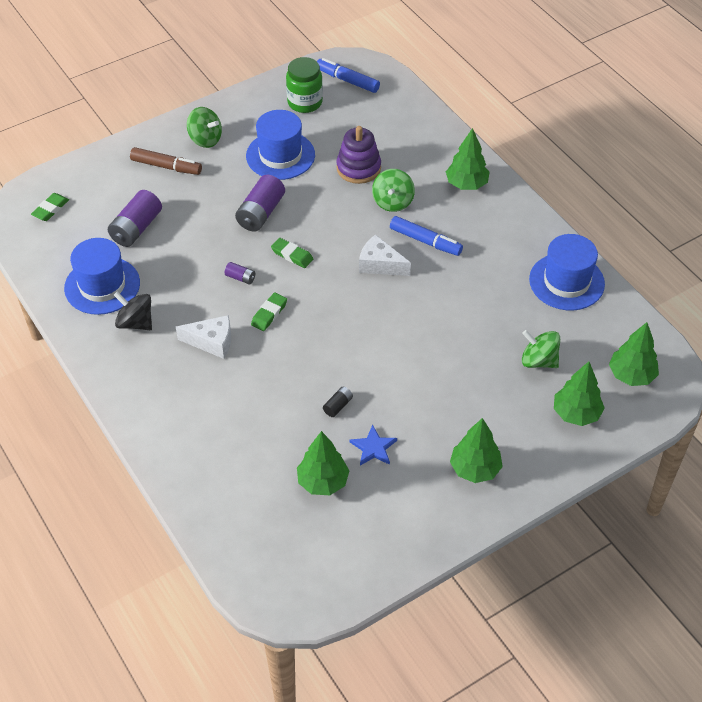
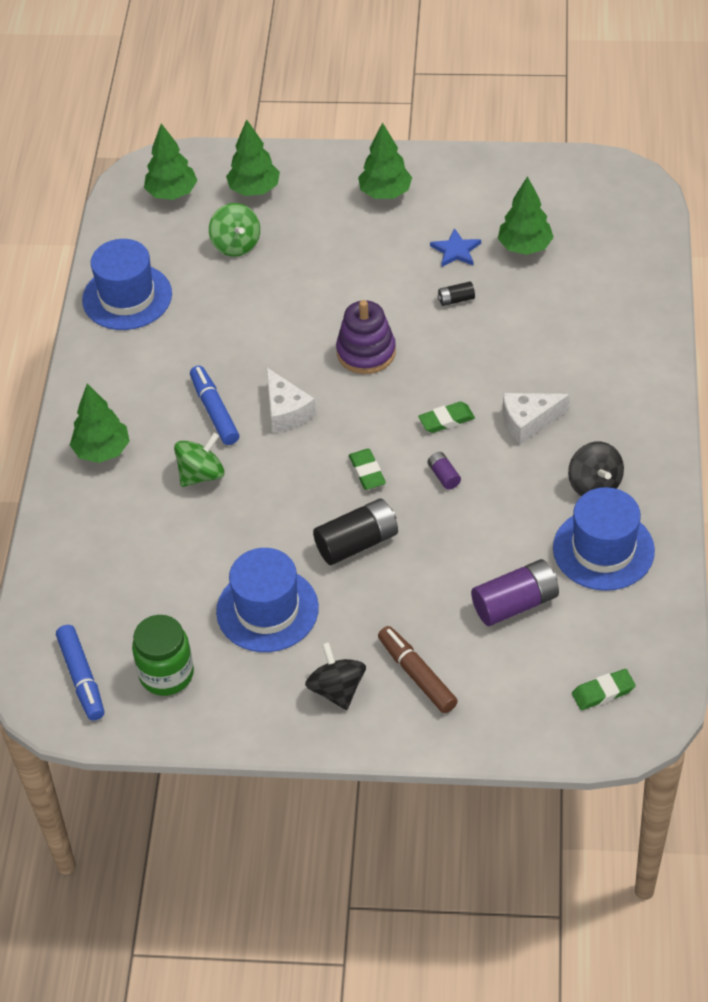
camera: 140 degrees left, 0 degrees up
(205, 139) = (337, 689): green spinning top -> black spinning top
(212, 342) = (528, 422): white cheese -> white cheese turned 60 degrees counterclockwise
(261, 213) = (357, 543): purple battery -> black battery
(358, 168) = (195, 539): purple stacking toy -> purple stacking toy (366, 352)

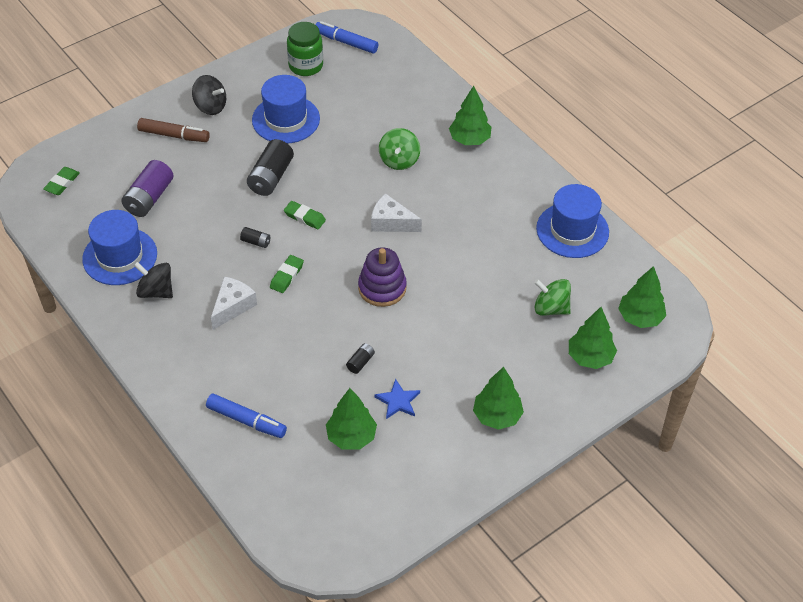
camera: 135 degrees right, 0 degrees up
(214, 411) = (433, 197): blue marker -> blue marker (246, 421)
(444, 476) = (256, 242): purple battery -> black battery

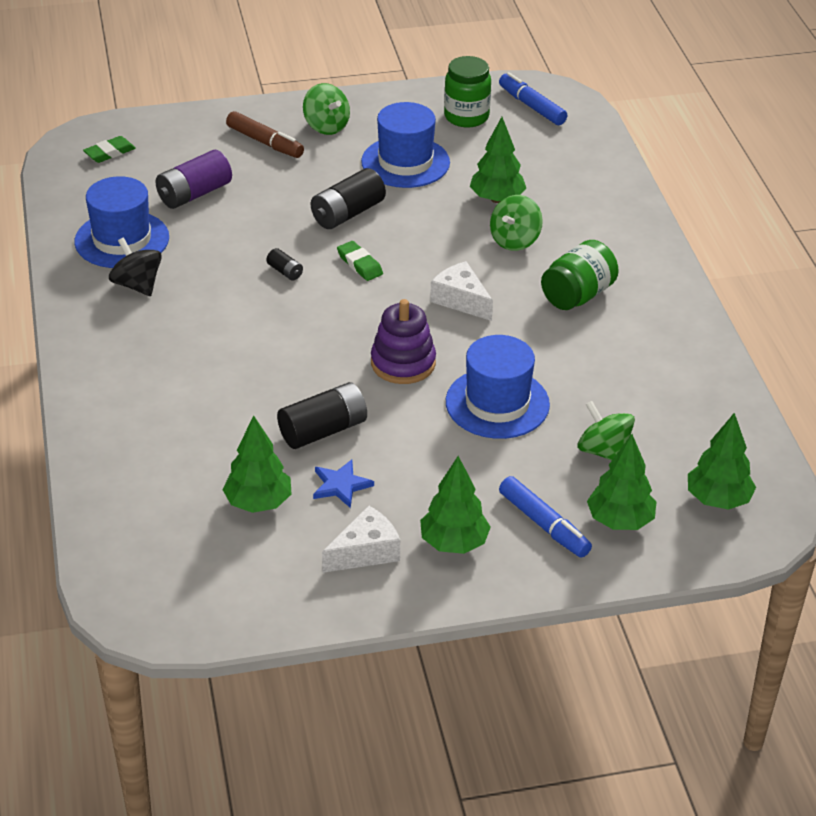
camera: 25 degrees right, 10 degrees down
(210, 106) = (326, 126): black spinning top -> green spinning top
(232, 306) = (213, 326): white cheese -> white cheese (365, 552)
(246, 421) = (148, 444): blue marker -> blue marker (544, 525)
(286, 276) = (297, 316): green eraser -> none
(360, 362) = (323, 430): black battery -> black battery, size x2.06
(466, 191) = (577, 295): none -> green jar
(469, 140) = (619, 244): green tree -> green tree (497, 199)
(572, 230) = (689, 377): blue hat -> blue hat (497, 403)

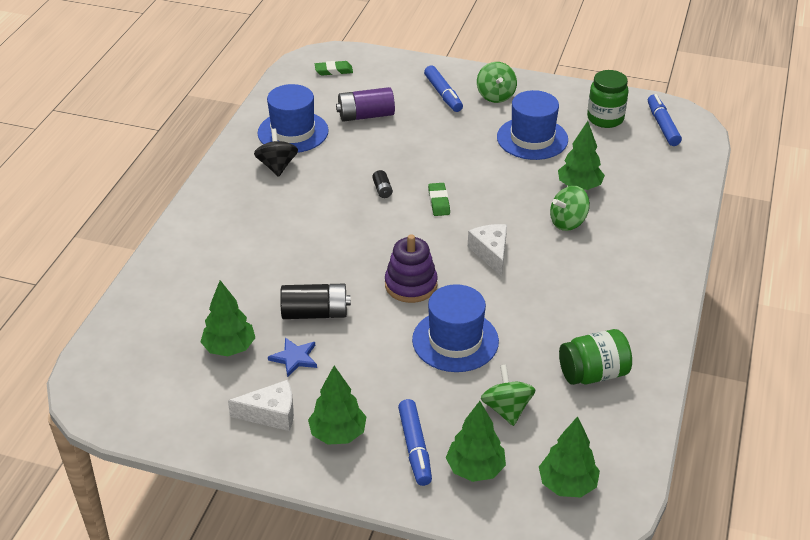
camera: 30 degrees right, 0 degrees up
(265, 142) = (443, 94): brown marker -> blue marker
(347, 213) = (460, 162): black battery -> none
(577, 295) = (583, 280): green jar -> green jar (593, 374)

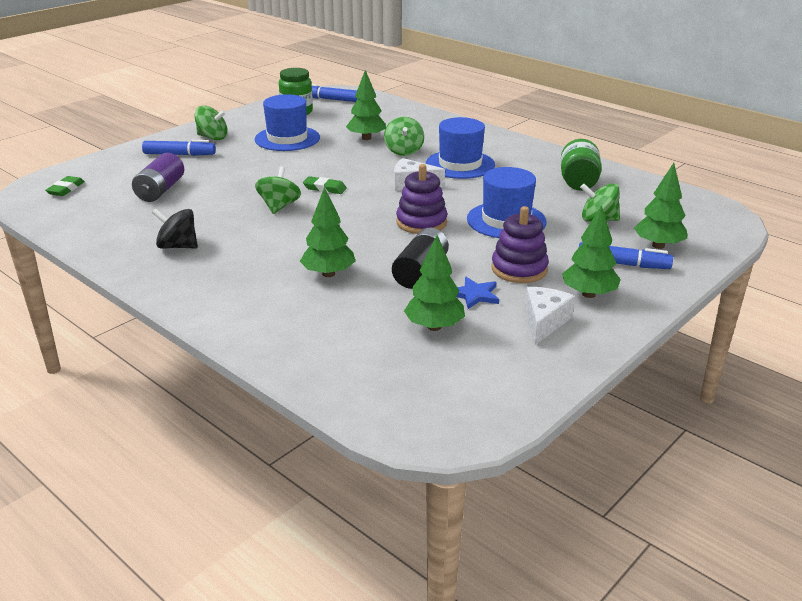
camera: 65 degrees left, 10 degrees down
(293, 132) = (133, 228): blue hat -> blue hat (460, 164)
(358, 375) = (519, 269): none -> purple stacking toy
(382, 190) = (279, 206): black battery -> green spinning top
(567, 485) = (688, 217): green tree -> green tree (328, 274)

